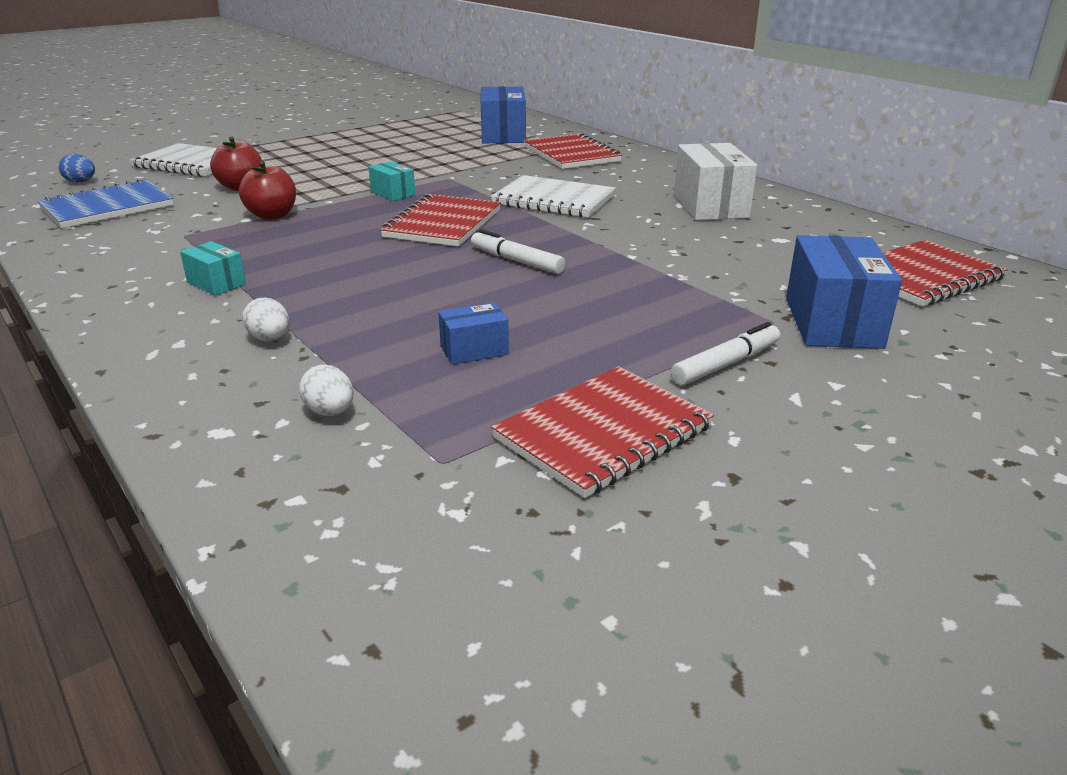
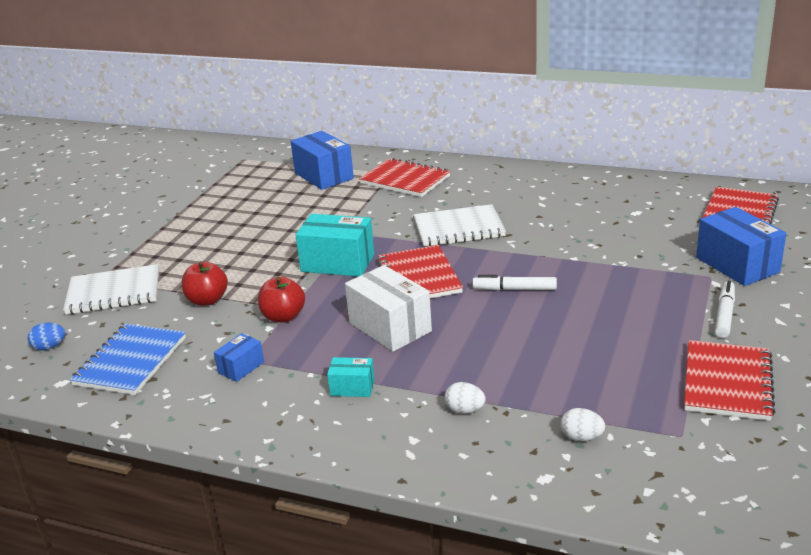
camera: 30 degrees left, 0 degrees up
(393, 193) = (337, 263): turquoise box -> turquoise box, size x1.92
(474, 350) = (592, 363): blue box -> blue box (241, 367)
(710, 206) = (562, 198): white box -> white box (390, 327)

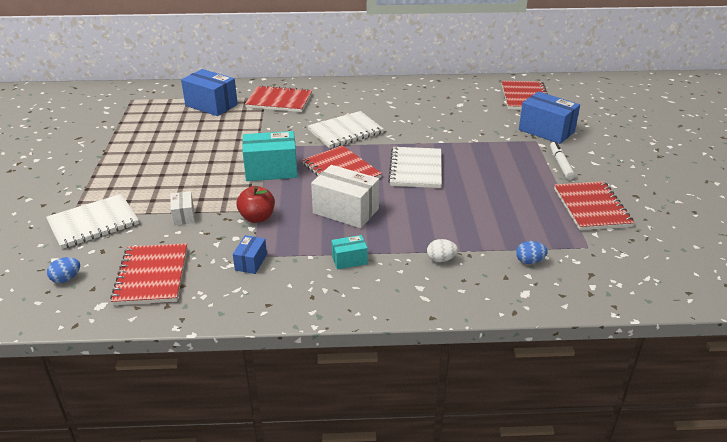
camera: 25 degrees left, 5 degrees up
(130, 361) = (152, 276): blue notebook -> red notebook
(207, 300) = (183, 216): red apple -> white box
(514, 289) = (416, 169): white marker -> white notebook
(581, 437) = (529, 261): white egg -> blue egg

